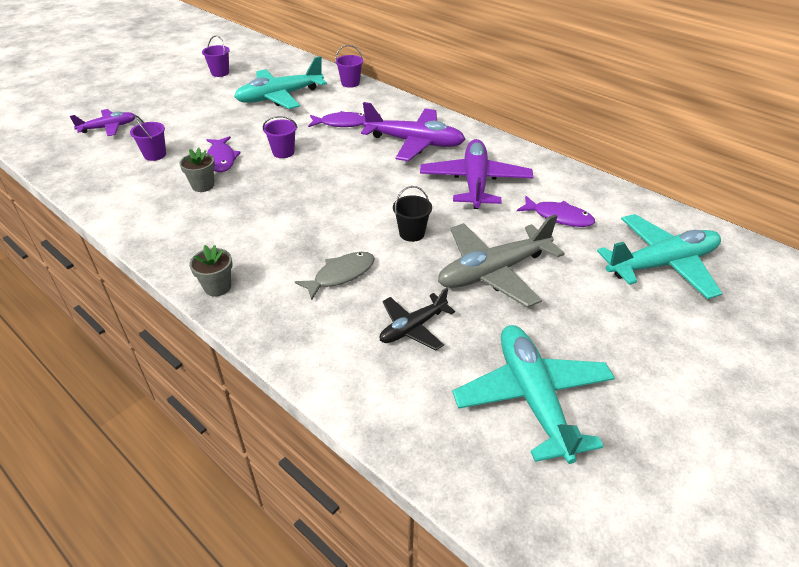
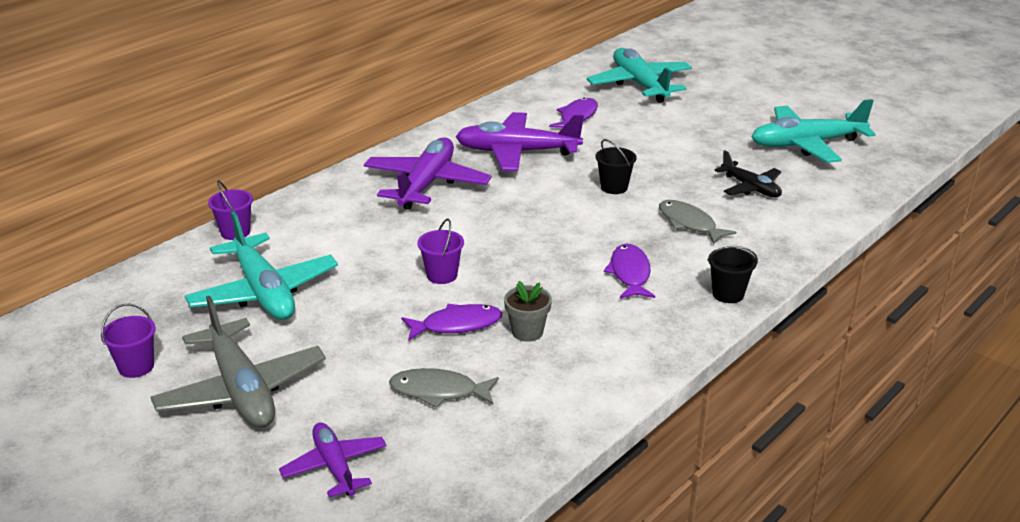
camera: 90 degrees left, 10 degrees down
(155, 155) = (439, 391): purple bucket -> grey fish
(217, 287) = (728, 294): grey flower pot -> black bucket
(342, 123) = (366, 234): purple fish -> purple fish (630, 273)
(493, 272) = (666, 150): grey plane -> grey plane (241, 390)

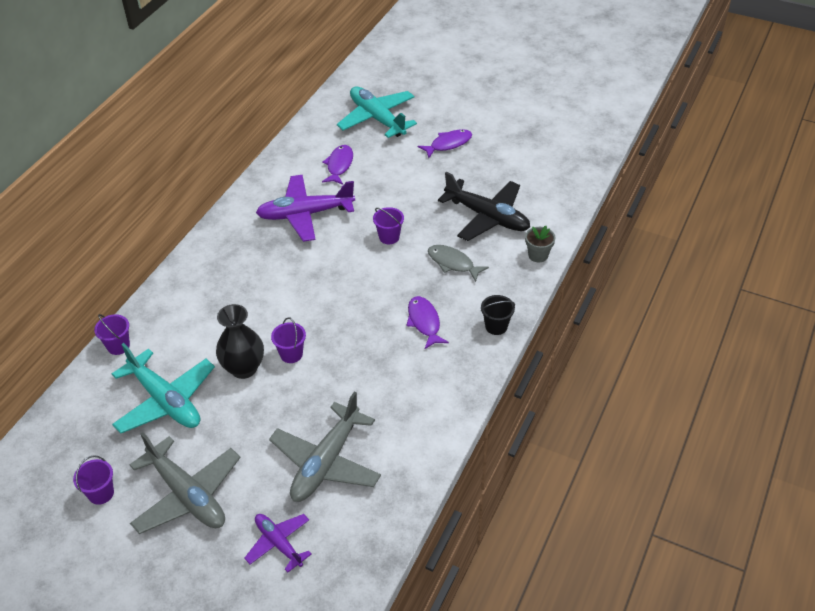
camera: 15 degrees left, 15 degrees up
(375, 278) = (244, 368): none -> black vase
(426, 184) = (247, 263): purple plane -> none
(439, 391) = (326, 462): grey fish -> grey plane
(457, 325) = (318, 399): purple fish -> purple fish (448, 144)
(527, 332) = (369, 394): grey flower pot -> grey flower pot (538, 255)
(614, 187) = (389, 237): black bucket -> purple bucket
(750, 188) = (487, 217): black plane -> black plane, size x1.74
(806, 144) = (516, 162): turquoise plane -> none

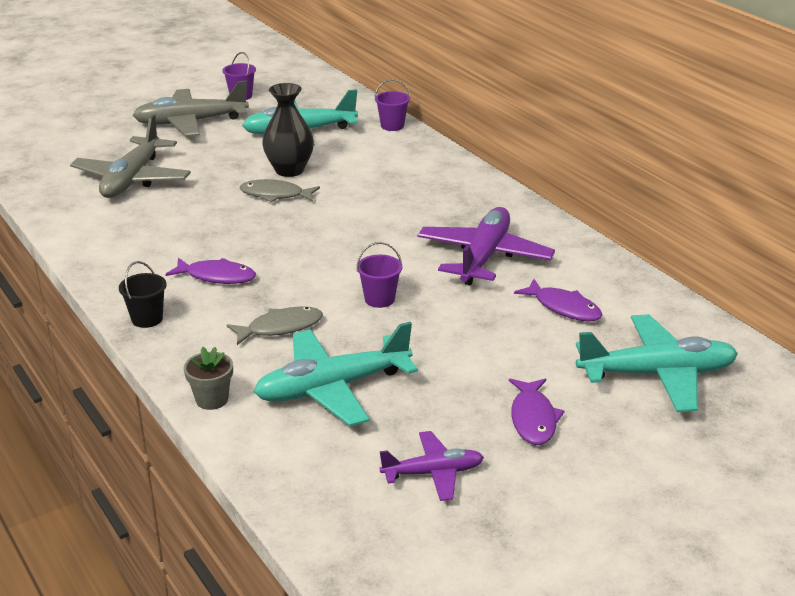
camera: 120 degrees right, 15 degrees down
(279, 543) = (92, 144): purple plane -> purple plane (433, 473)
(291, 354) = (275, 195): purple bucket -> grey fish
(326, 462) = (132, 179): grey plane -> grey plane turned 135 degrees counterclockwise
(487, 217) = (332, 388): black plane -> turquoise plane

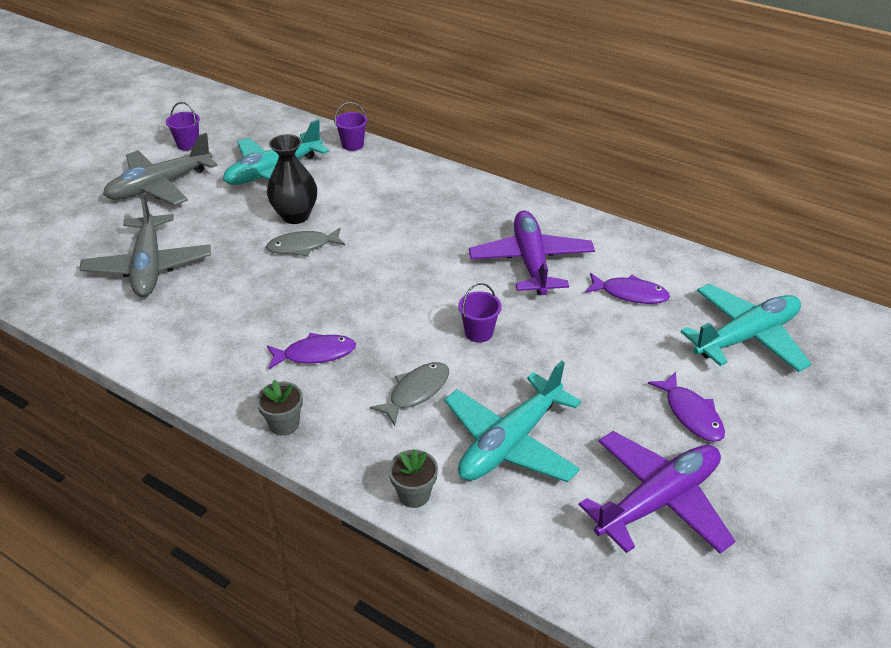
camera: 25 degrees left, 10 degrees up
(147, 319) = (284, 424): black bucket -> grey flower pot
(433, 473) = (658, 500): purple plane -> purple plane, size x1.74

